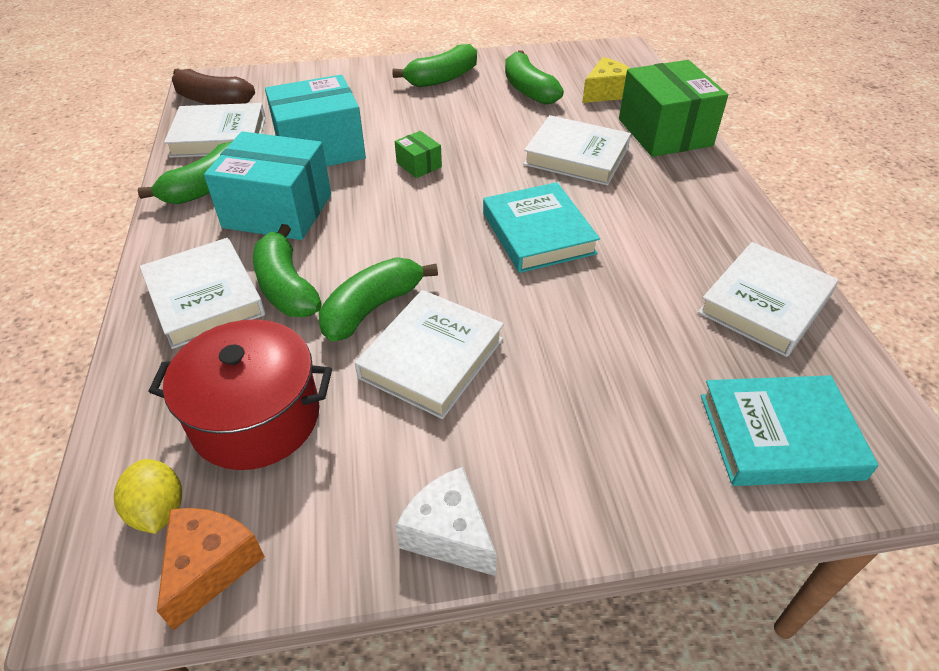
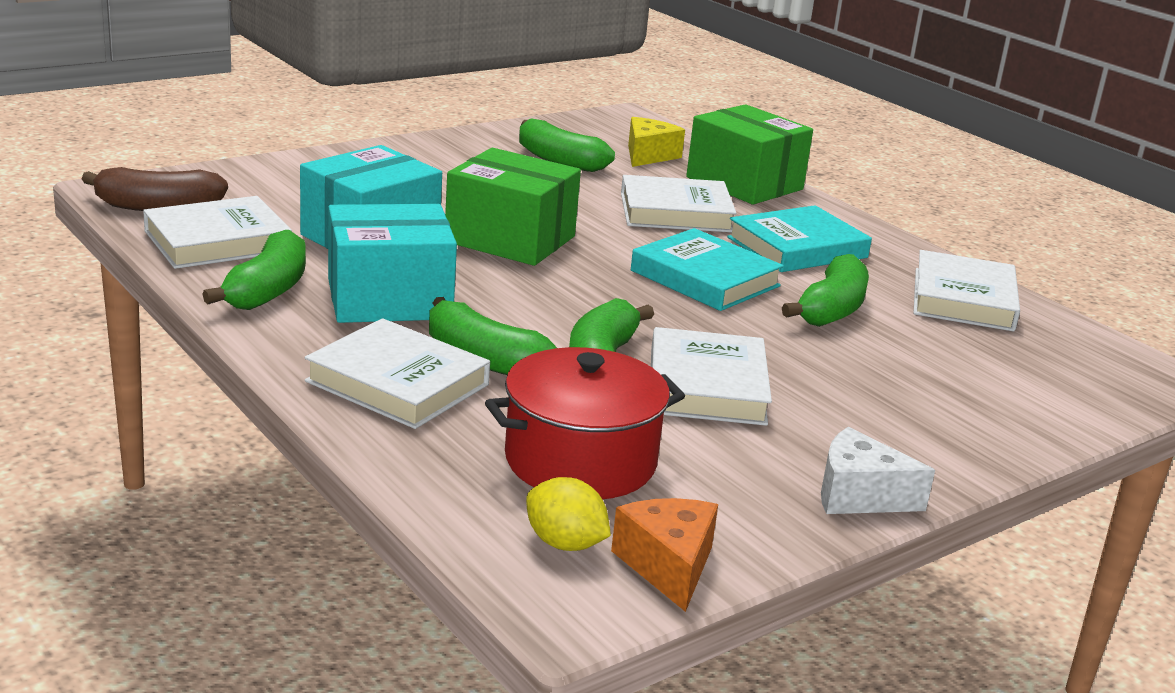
camera: 30 degrees left, 20 degrees down
(419, 165) = (510, 239): green box -> green box, size x2.27
(442, 78) = (444, 159): green banana -> green banana (831, 309)
(779, 436) = (1056, 381): turquoise book -> turquoise book (797, 247)

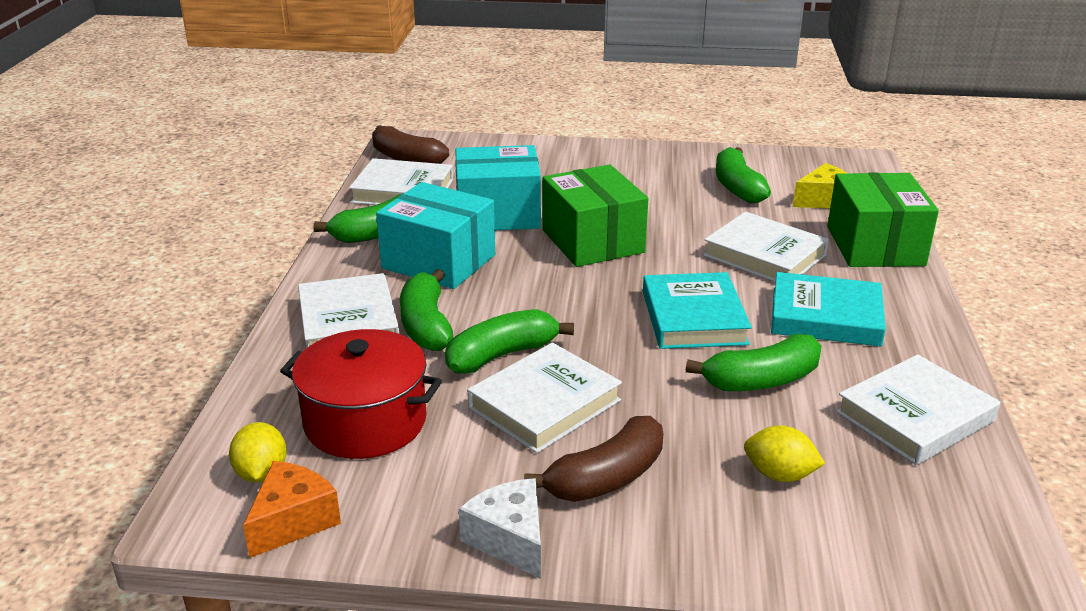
camera: 45 degrees right, 5 degrees up
(847, 421) = (606, 478): none -> brown banana
(950, 371) = (779, 475): none -> yellow lemon

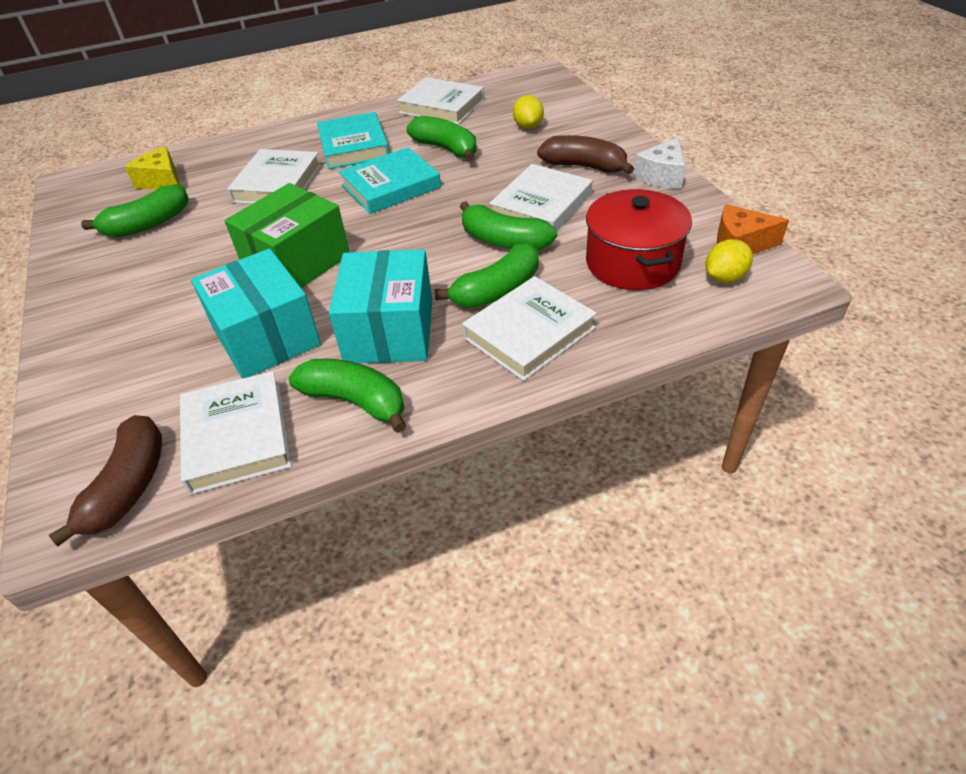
camera: 115 degrees left, 15 degrees up
(544, 404) = (541, 206): white book -> white book turned 75 degrees counterclockwise
(875, 246) = (238, 149): green box -> none

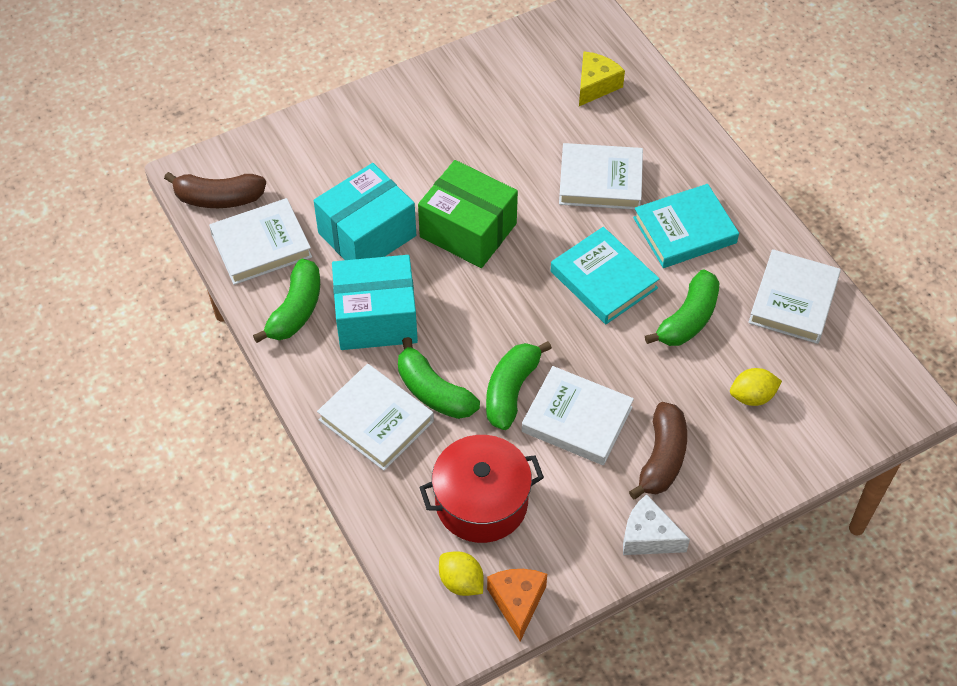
camera: 80 degrees right, 10 degrees up
(148, 224) = (521, 100): green banana -> none

